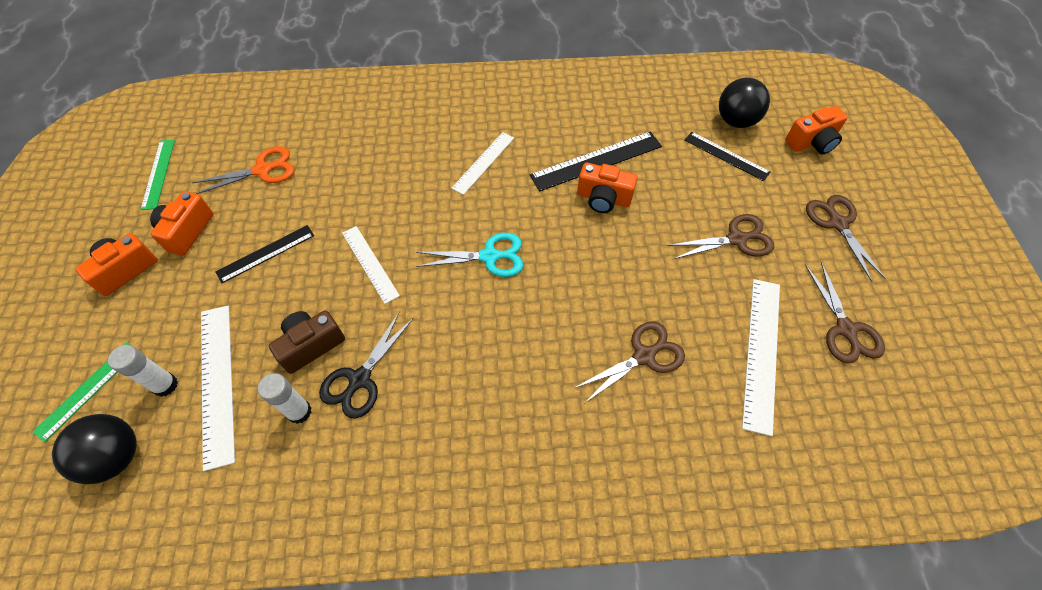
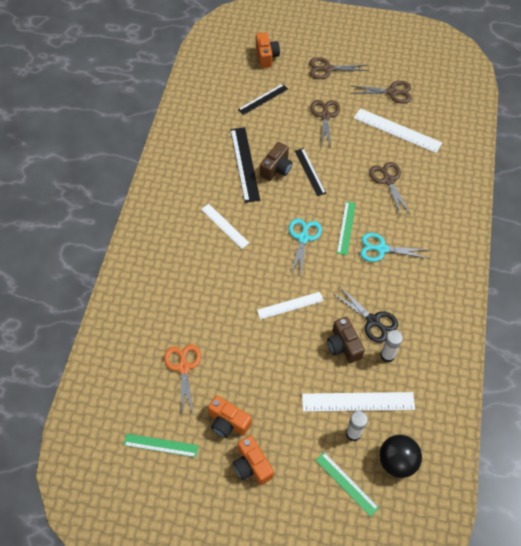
camera: 75 degrees left, 0 degrees up
(266, 253) = (264, 369): black ruler -> black ruler (310, 171)
(499, 370) = (382, 249): none -> turquoise scissors
(525, 310) = (346, 228): none -> green ruler
(603, 198) = (276, 169): orange camera -> brown camera
(736, 121) = (236, 84): black ball -> none

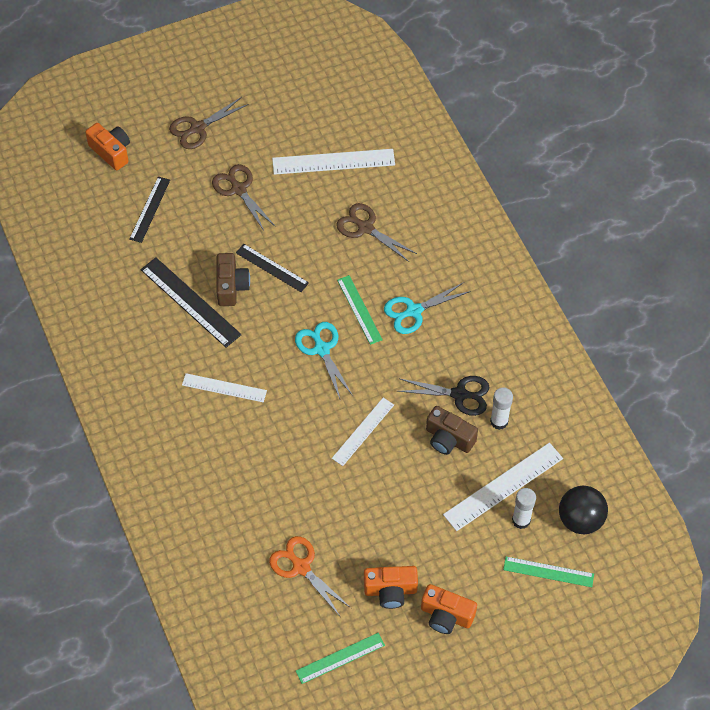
camera: 35 degrees left, 0 degrees up
(392, 92) = (294, 117): brown scissors -> none

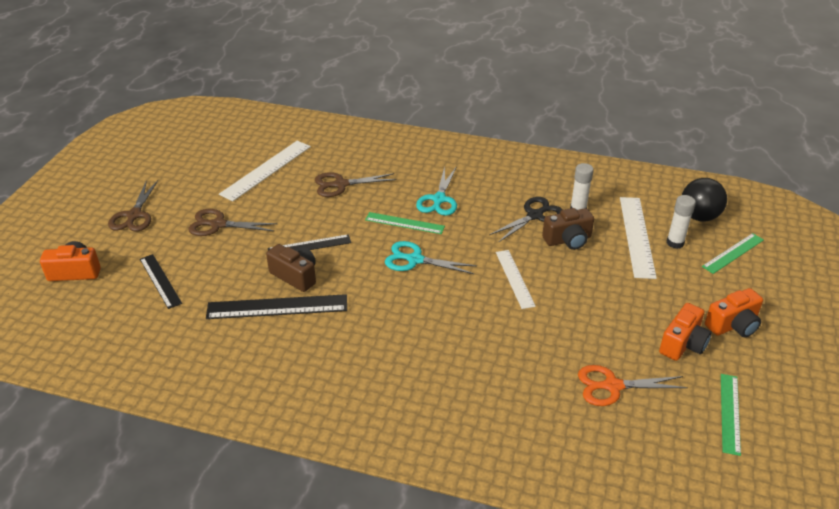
camera: 50 degrees left, 20 degrees down
(224, 388) = (383, 334): white ruler -> none

